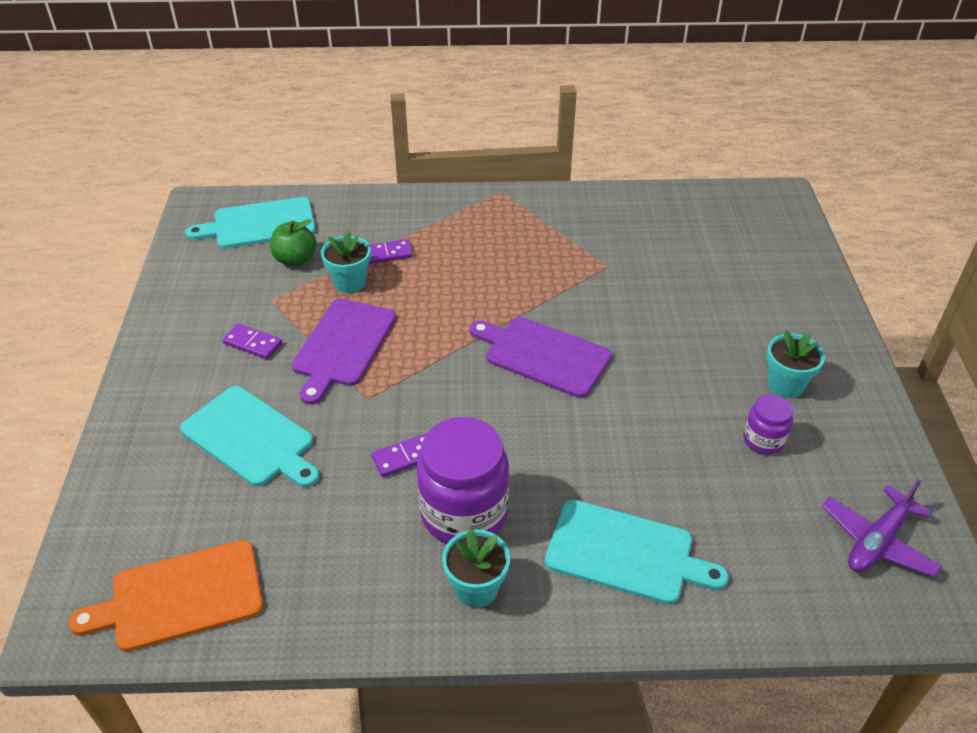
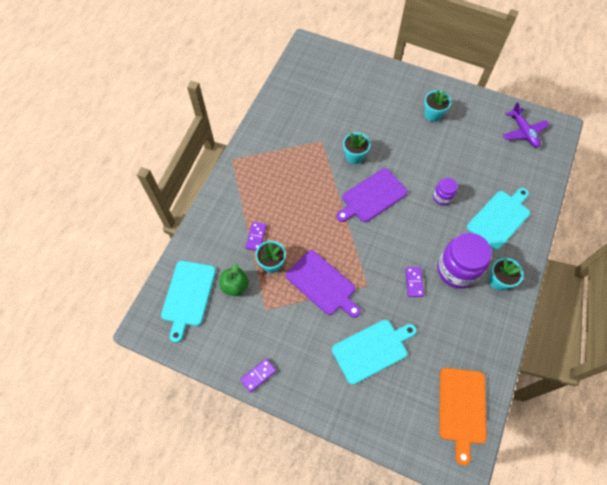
camera: 65 degrees left, 20 degrees up
(253, 343) = (298, 329): purple domino -> purple domino (258, 375)
(607, 311) = (354, 156): none -> turquoise flower pot
(763, 440) = (460, 140): purple jar -> purple jar (442, 197)

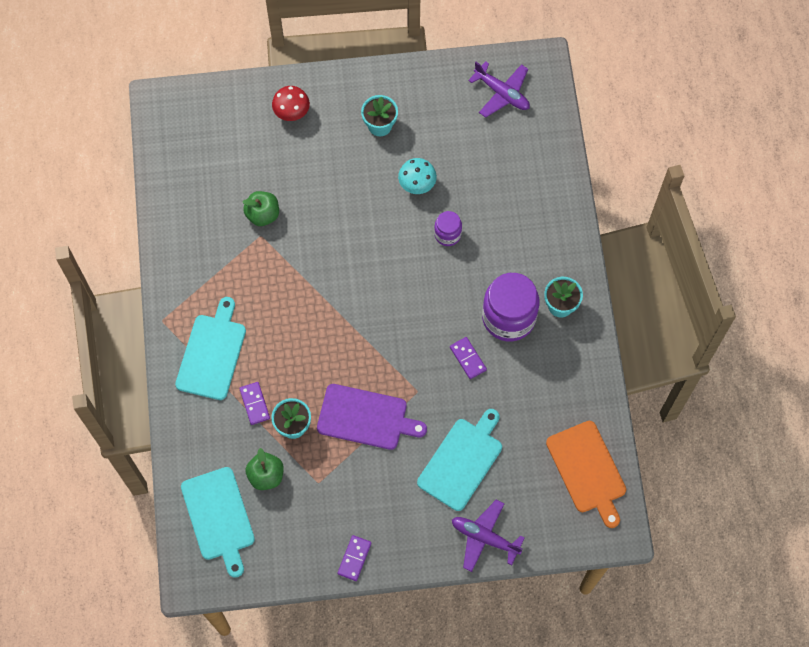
camera: 30 degrees left, 5 degrees up
(330, 130) = (263, 214): none -> green apple
(354, 156) = (313, 235): turquoise flower pot -> none
(359, 415) = (485, 537): none -> purple plane
(372, 197) = (364, 278): purple cutting board -> none
(382, 84) = (292, 113): none -> red mushroom
(438, 159) = (417, 184): none -> turquoise mushroom
(500, 218) = (526, 226): turquoise cutting board -> turquoise cutting board (212, 353)

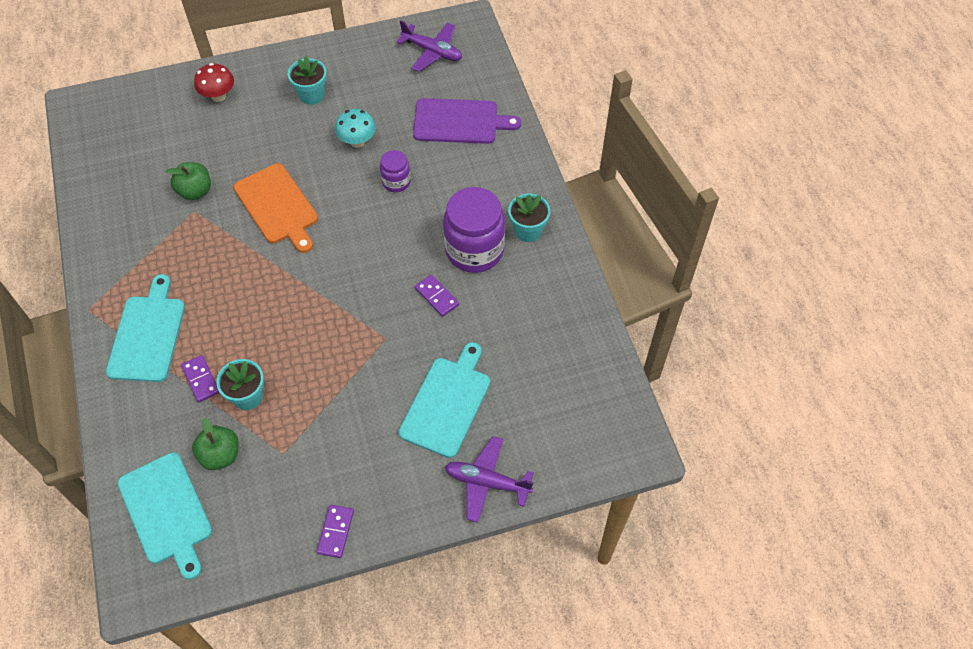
camera: 10 degrees left, 10 degrees down
(366, 418) = (331, 374): purple cutting board -> purple cutting board (460, 122)
(587, 470) = (590, 390): orange cutting board -> orange cutting board (277, 206)

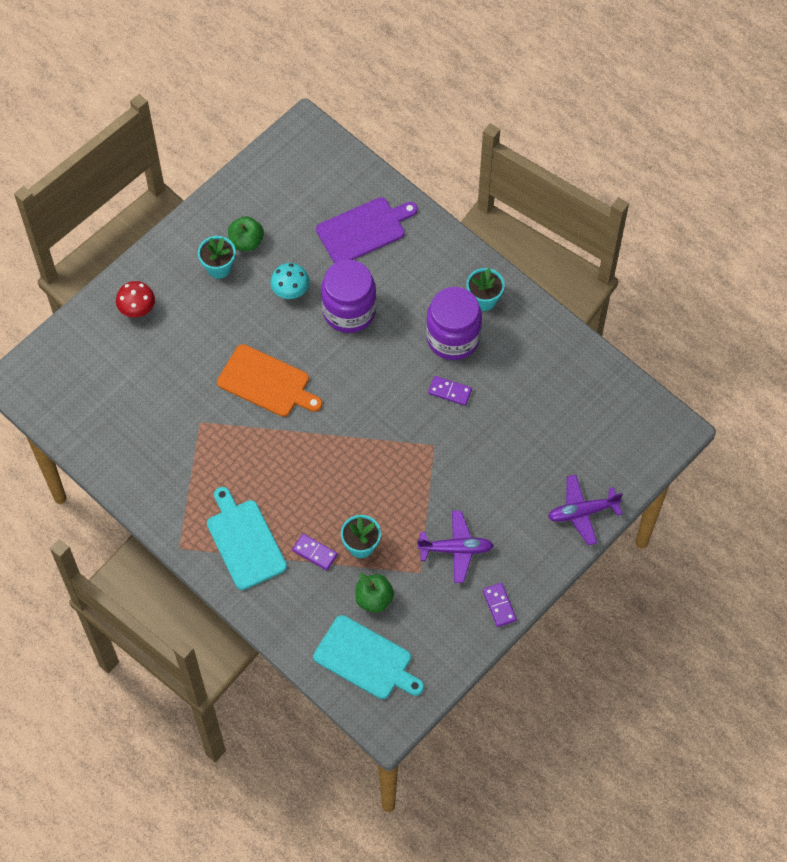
camera: 30 degrees left, 5 degrees up
(195, 191) = (187, 405): green apple -> green apple (246, 242)
(396, 182) = (349, 311): purple jar -> purple jar, size x1.96
(432, 51) = (294, 174): purple plane -> purple plane (456, 549)
(447, 403) = (514, 470): turquoise cutting board -> none

